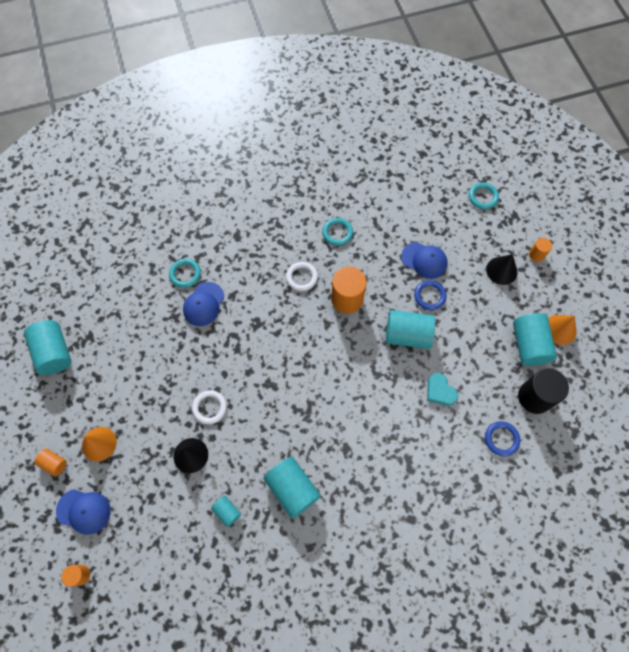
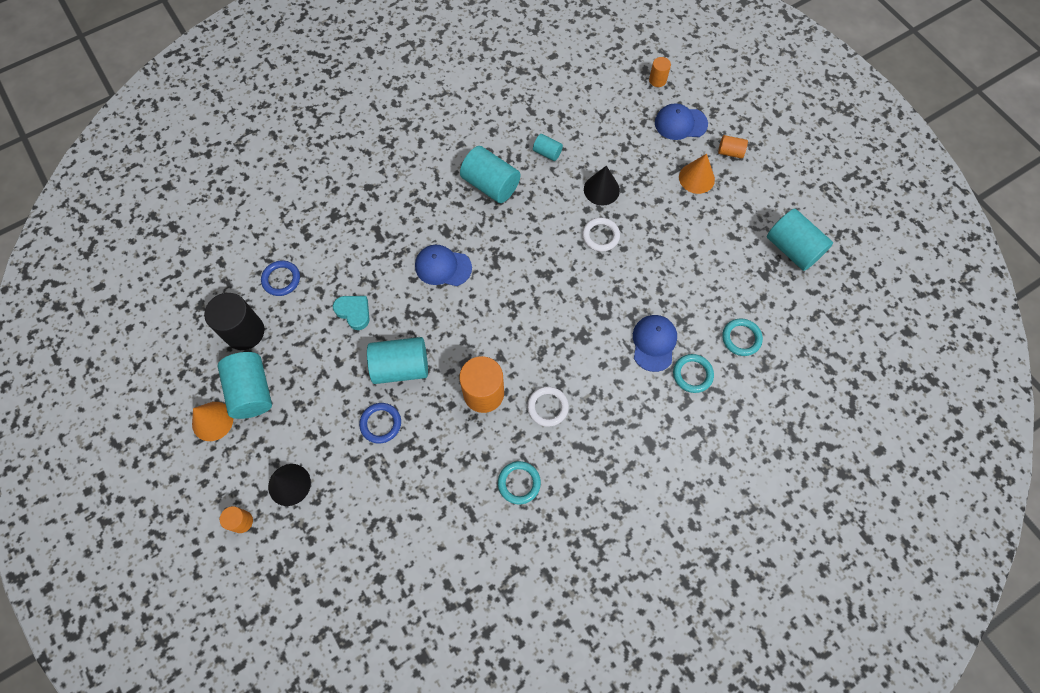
camera: 165 degrees right, 0 degrees up
(424, 260) = (394, 472): blue cap -> blue cap (443, 267)
(483, 197) = (322, 599): turquoise ring -> turquoise ring (741, 338)

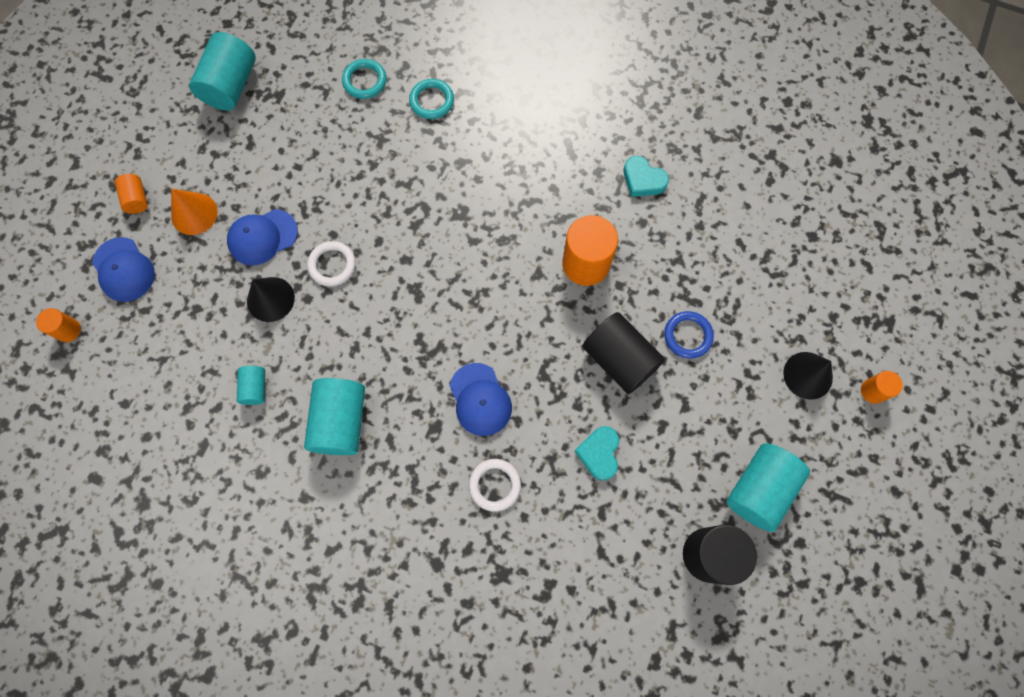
camera: 125 degrees left, 5 degrees up
(212, 421) = (817, 503): orange cone -> none
(281, 279) = (622, 567): blue ring -> none
(401, 367) = (619, 359): turquoise cylinder -> black cylinder
(519, 483) = (643, 180): turquoise ring -> turquoise heart
(547, 407) = (556, 200): white ring -> white ring (495, 485)
(654, 343) = (423, 149): blue cap -> blue cap (262, 237)

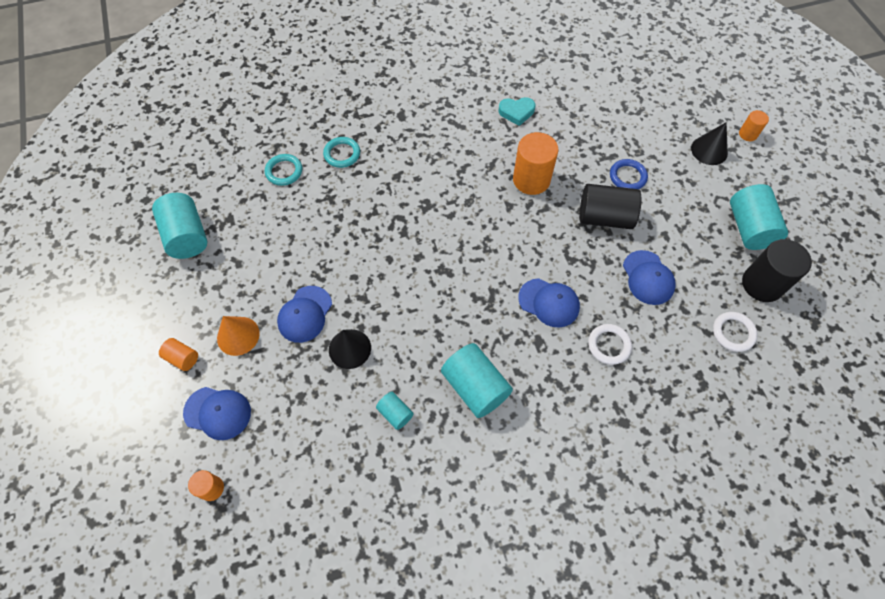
camera: 40 degrees left, 10 degrees down
(332, 265) = (372, 295): white ring -> white ring (733, 333)
(599, 453) = (648, 277): turquoise heart -> blue cap

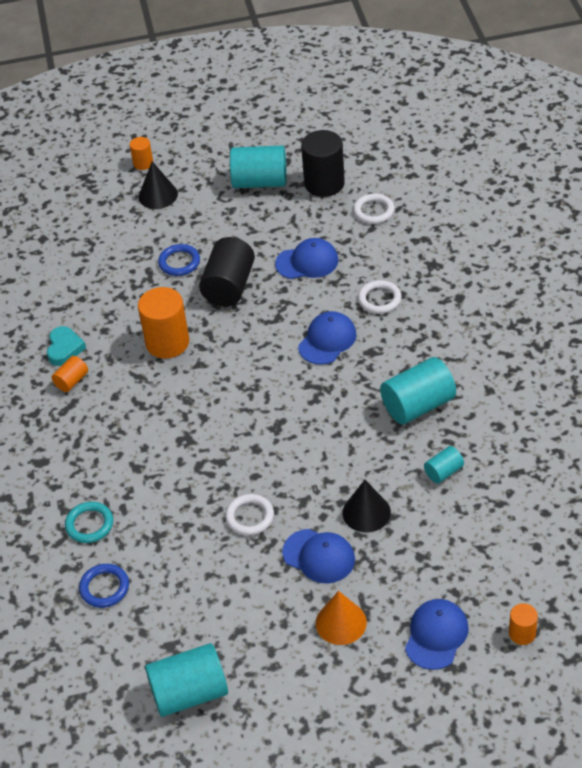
camera: 80 degrees left, 15 degrees down
(182, 358) = (366, 679): orange cylinder -> orange cylinder (72, 381)
(284, 171) = (104, 588): turquoise ring -> blue ring
(346, 259) = (250, 517): none -> white ring

